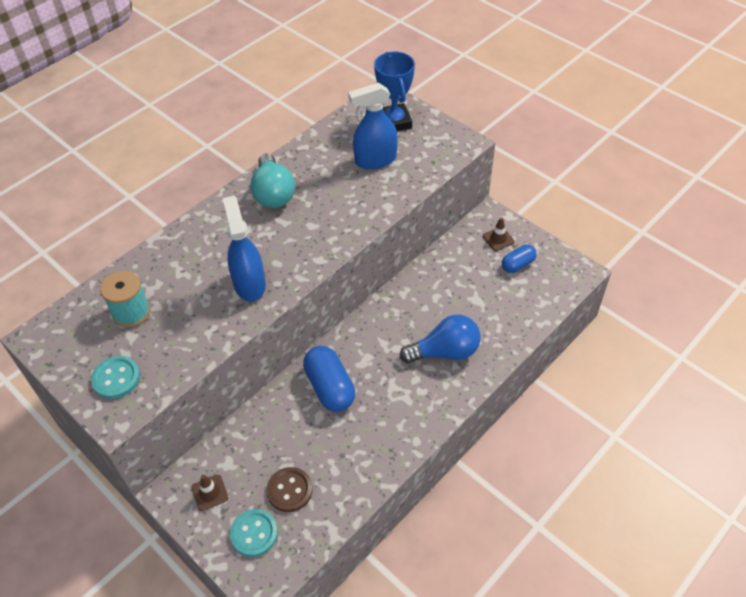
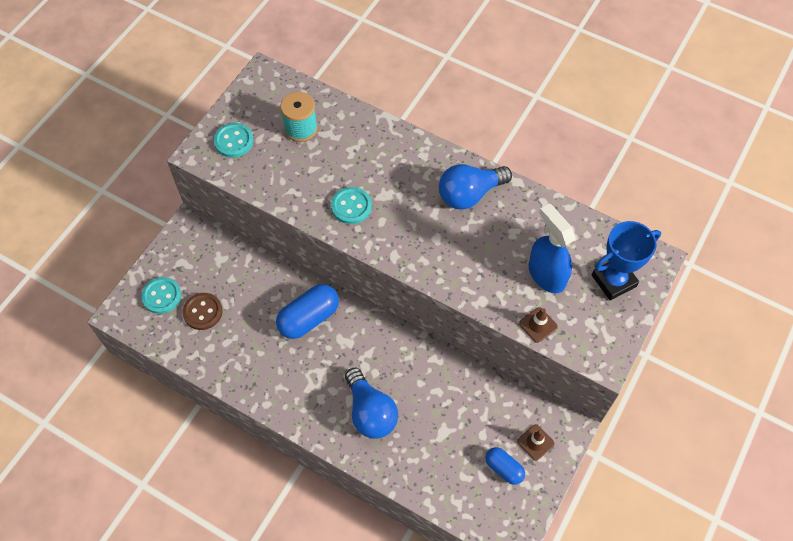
camera: 75 degrees right, 10 degrees up
(210, 492) = (192, 254): brown traffic cone -> brown traffic cone (538, 325)
(249, 284) = (351, 206): blue spray bottle -> turquoise button
(273, 193) = (469, 194): turquoise light bulb -> blue light bulb

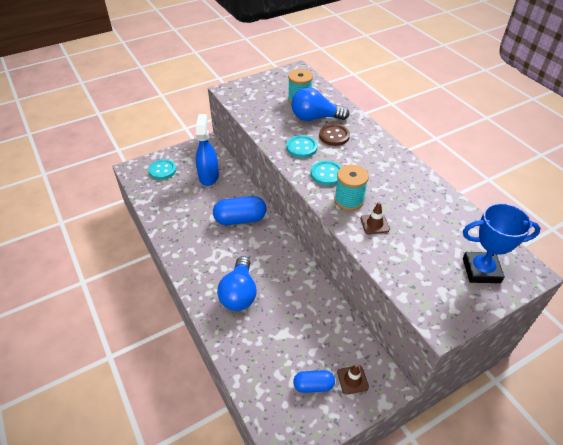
camera: 30 degrees right, 15 degrees down
(203, 312) = (179, 188): brown button -> brown button (334, 136)
(234, 141) = (253, 92): turquoise button -> turquoise button (326, 174)
(446, 257) = (349, 200): none -> turquoise spool
(469, 194) = (392, 171): blue light bulb -> blue light bulb (315, 118)
(504, 468) = (313, 385): blue capsule -> blue capsule turned 75 degrees counterclockwise
(538, 325) = (394, 272): brown traffic cone -> brown traffic cone (374, 224)
(546, 274) = (422, 242): blue spray bottle -> blue spray bottle (208, 176)

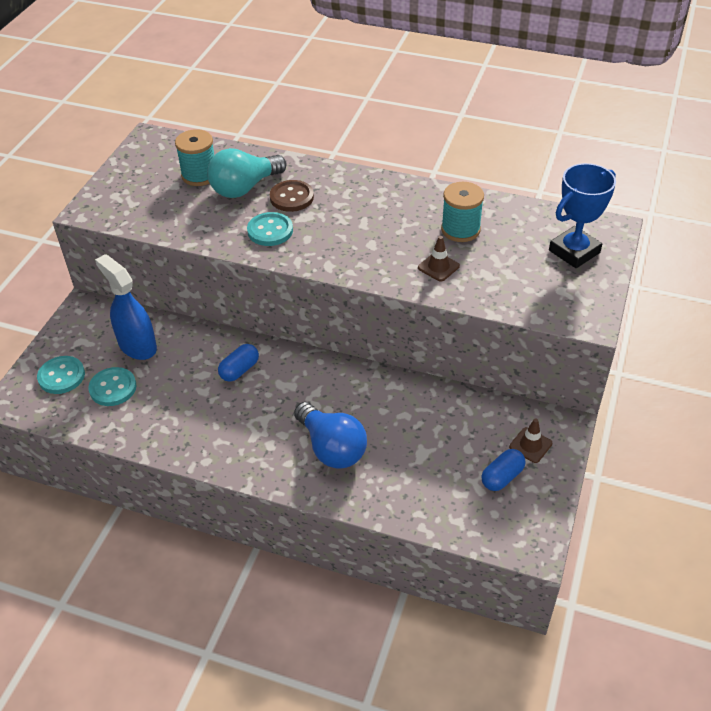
camera: 40 degrees left, 0 degrees up
(240, 219) = (239, 370): blue capsule -> blue capsule, size x0.59
(315, 118) = (244, 188): blue light bulb -> turquoise light bulb
(326, 174) = (332, 244): turquoise button -> turquoise button (113, 388)
(349, 200) = (387, 258): turquoise spool -> turquoise spool (460, 230)

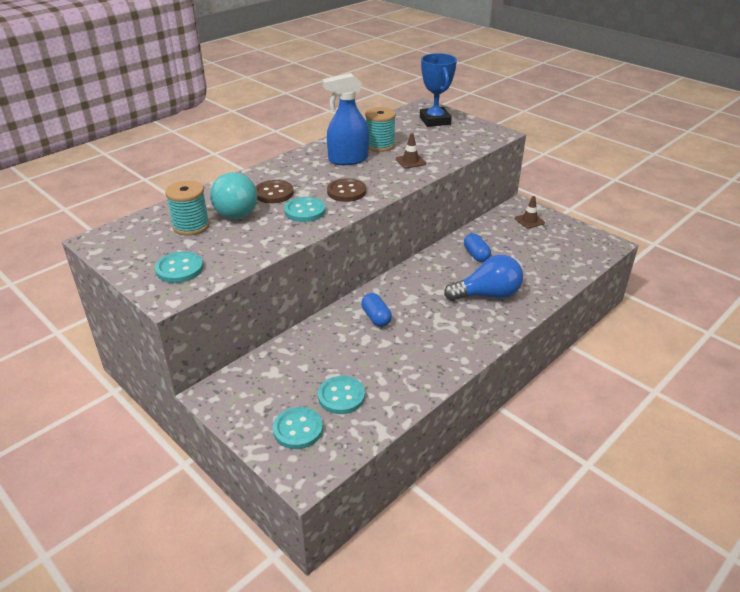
camera: 65 degrees left, 10 degrees down
(129, 199) = (179, 269): none -> turquoise button
(137, 345) = (298, 369): blue spray bottle -> blue spray bottle (348, 159)
(329, 244) = (346, 192): none -> brown button
(502, 477) = (550, 238): blue capsule -> blue capsule (476, 255)

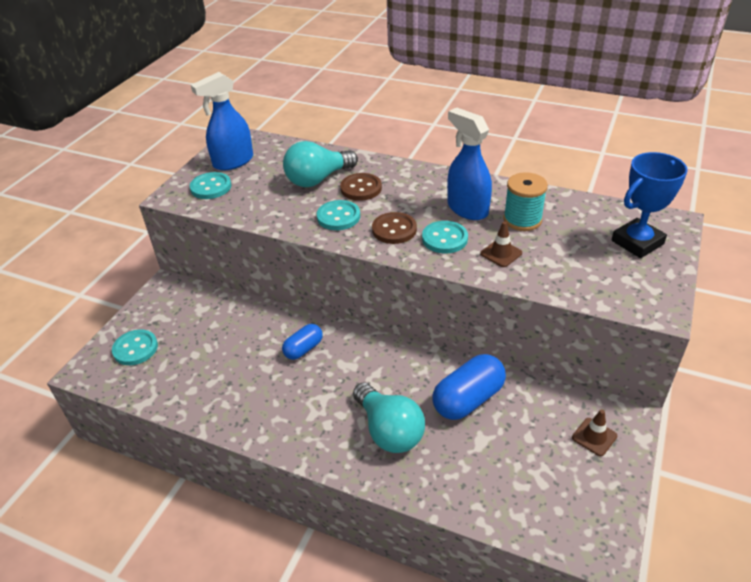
camera: 70 degrees right, 5 degrees up
(146, 249) = (233, 162): none -> blue spray bottle
(191, 226) = (278, 168): turquoise spool -> none
(341, 396) = (181, 361): turquoise button -> turquoise button (444, 239)
(476, 255) = (468, 399): blue capsule -> blue capsule, size x1.68
(487, 295) = (389, 430): blue light bulb -> turquoise light bulb

